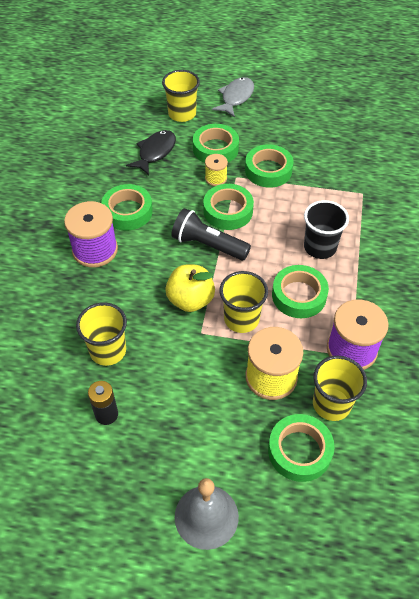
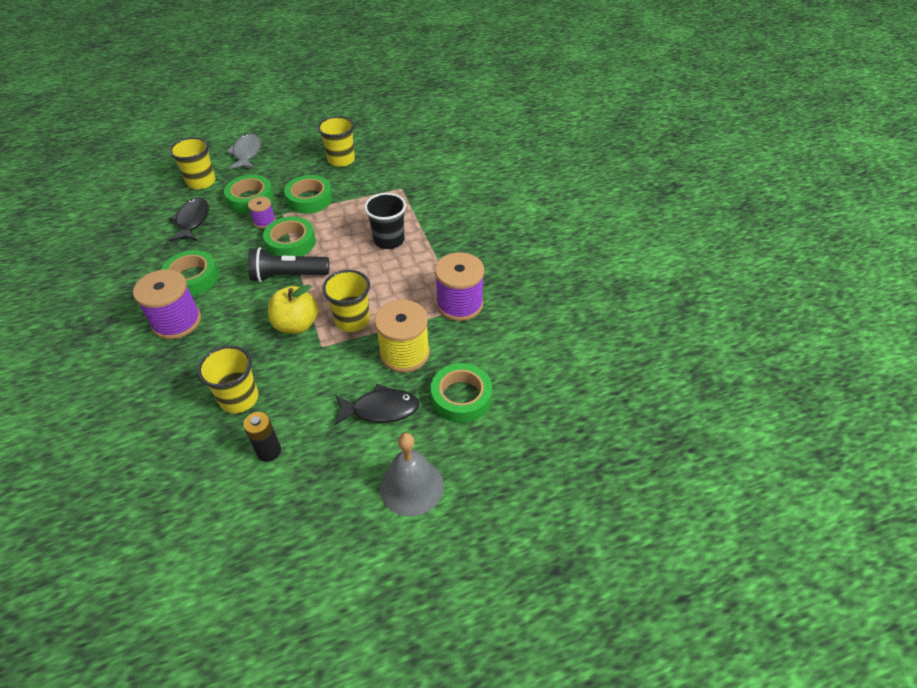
camera: 30 degrees left, 5 degrees down
(216, 178) = (264, 221): yellow spool -> purple spool
(219, 424) = (381, 409): none -> black fish
(299, 295) = (392, 282): green tape -> none
(331, 404) = (467, 351): yellow cup -> yellow cup (341, 160)

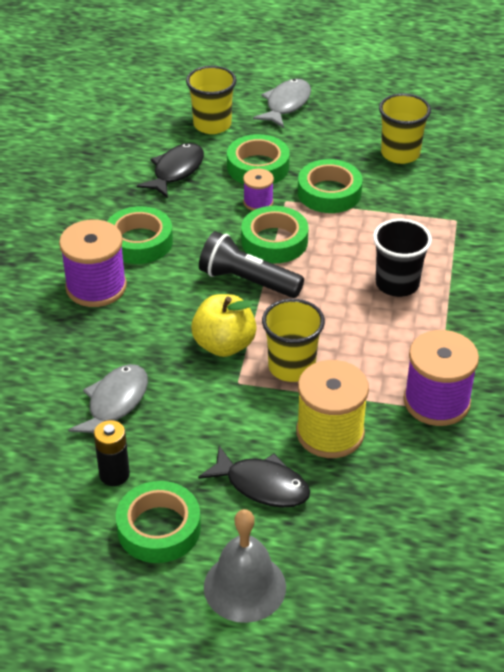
camera: 30 degrees right, 5 degrees down
(239, 399) = (115, 403): yellow cup -> grey fish
(461, 397) = (366, 515): green tape -> green tape (159, 528)

